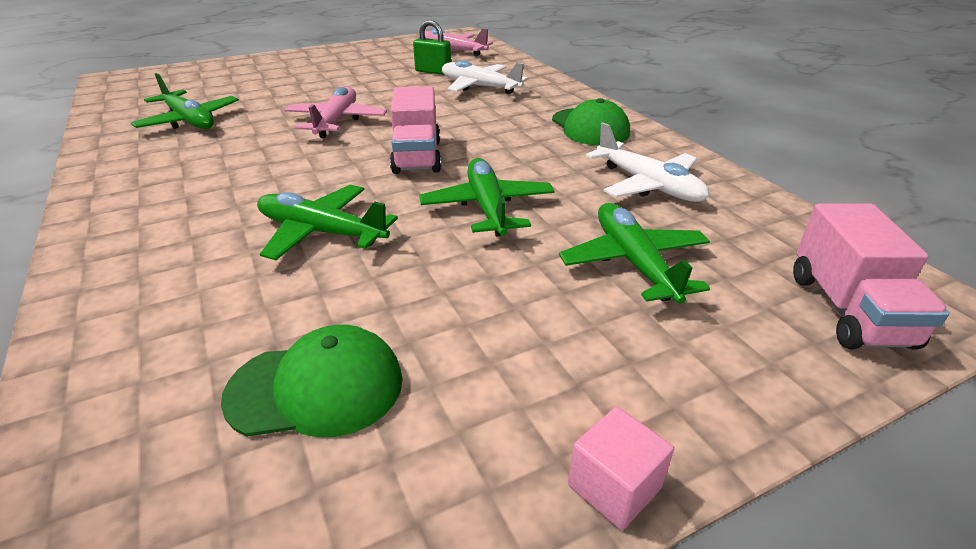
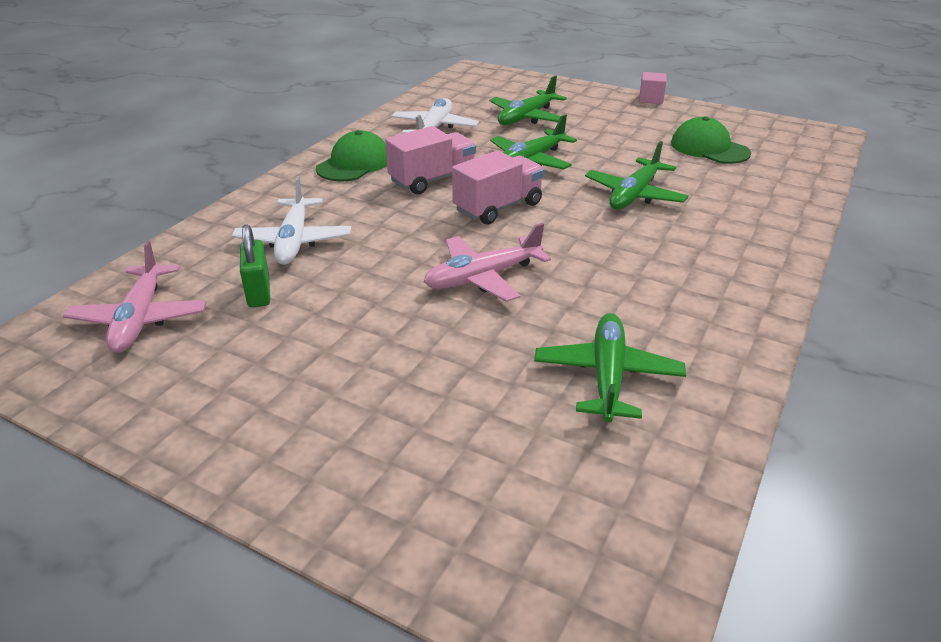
camera: 125 degrees left, 0 degrees up
(321, 232) = (634, 195): green plane -> green plane turned 45 degrees clockwise
(848, 310) = (499, 81): pink truck -> pink truck (432, 180)

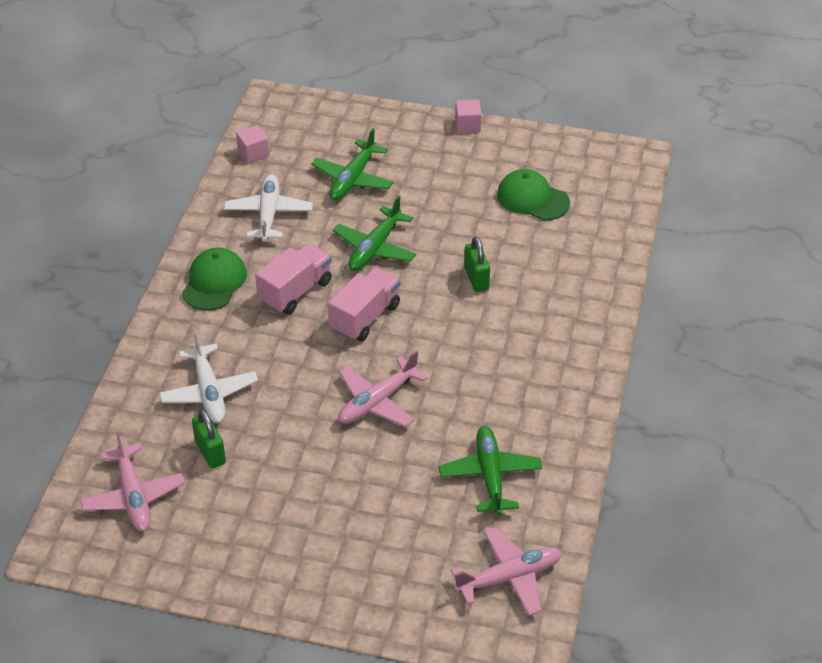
camera: 15 degrees left, 10 degrees up
(440, 94) = (253, 153): none -> pink cube
(607, 517) = (509, 577): none -> pink plane
(634, 195) = (476, 279): green plane -> green padlock

